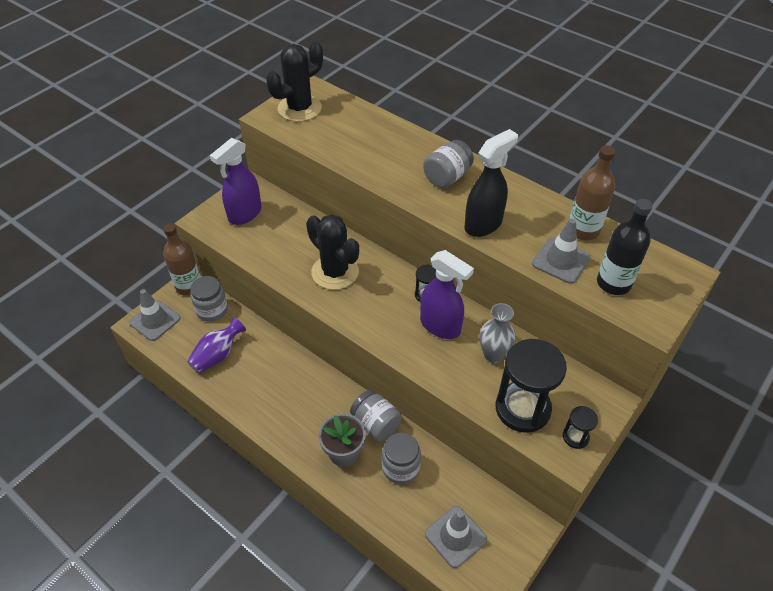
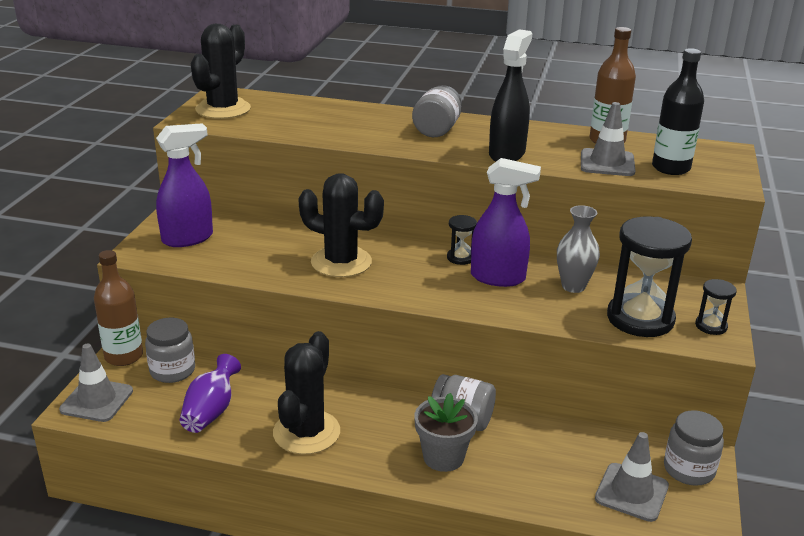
camera: 25 degrees left, 20 degrees down
(244, 214) = (188, 238): purple spray bottle -> purple spray bottle turned 135 degrees counterclockwise
(267, 396) = (306, 432): none -> black cactus
(400, 467) = (521, 450): grey jar -> grey jar (688, 469)

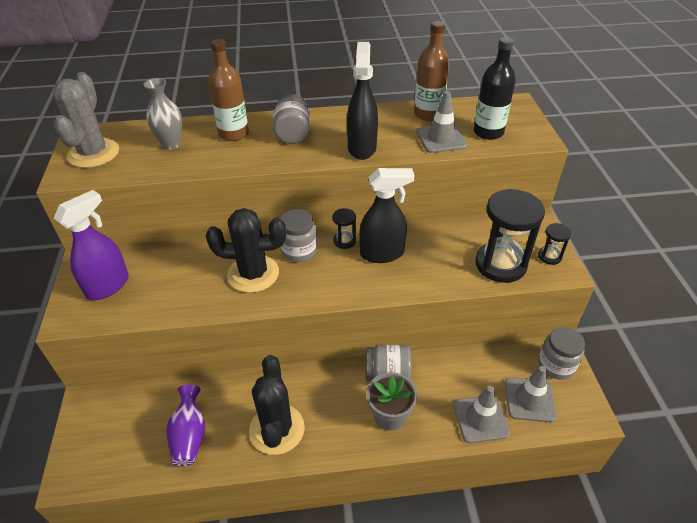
camera: 20 degrees left, 15 degrees up
(97, 400) = (84, 459): grey traffic cone -> grey traffic cone (480, 419)
(124, 356) = (87, 402): brown bottle -> brown bottle (233, 134)
(172, 371) = (138, 404): grey jar -> grey jar (299, 250)
(223, 109) = (93, 153): black cactus -> grey cactus
(498, 278) = (382, 254): purple spray bottle -> black spray bottle
(573, 286) = (440, 246): grey vase -> grey vase (171, 144)

